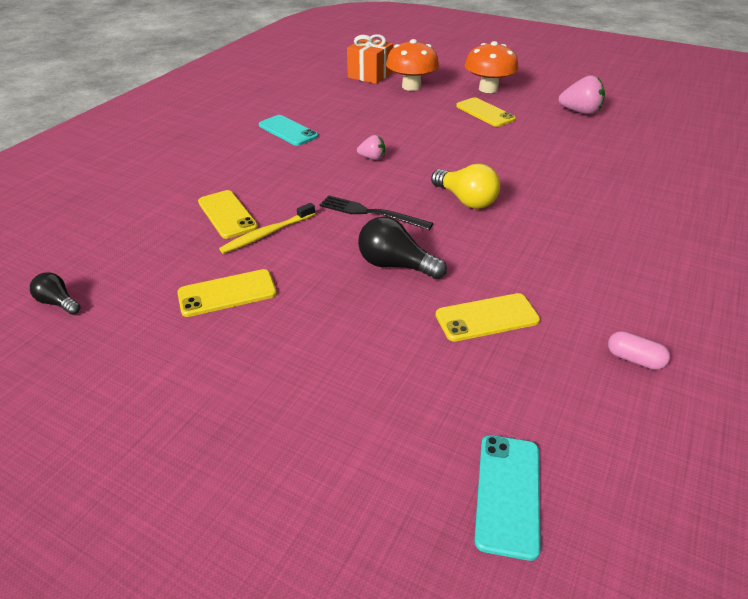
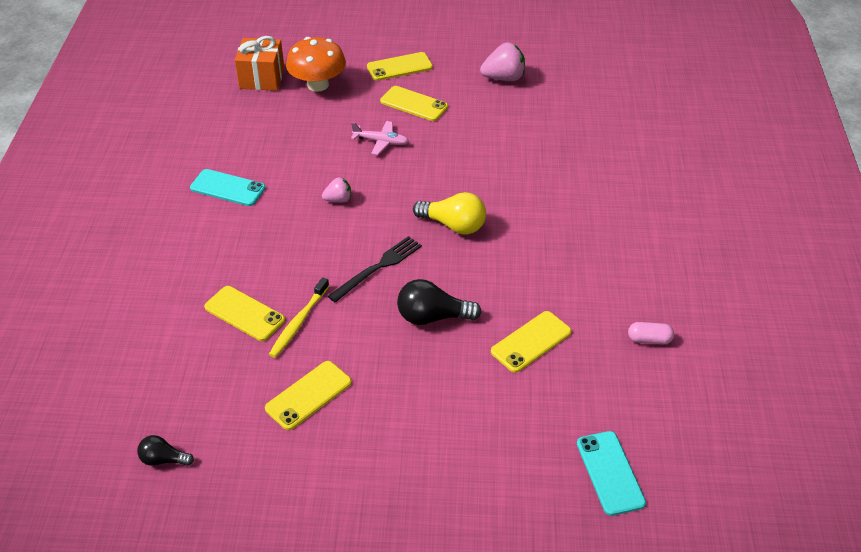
camera: 25 degrees left, 5 degrees up
(371, 213) = (378, 267): black fork -> black fork turned 135 degrees clockwise
(438, 130) = (381, 142): none -> pink plane
(488, 89) = (399, 67): orange mushroom -> yellow phone

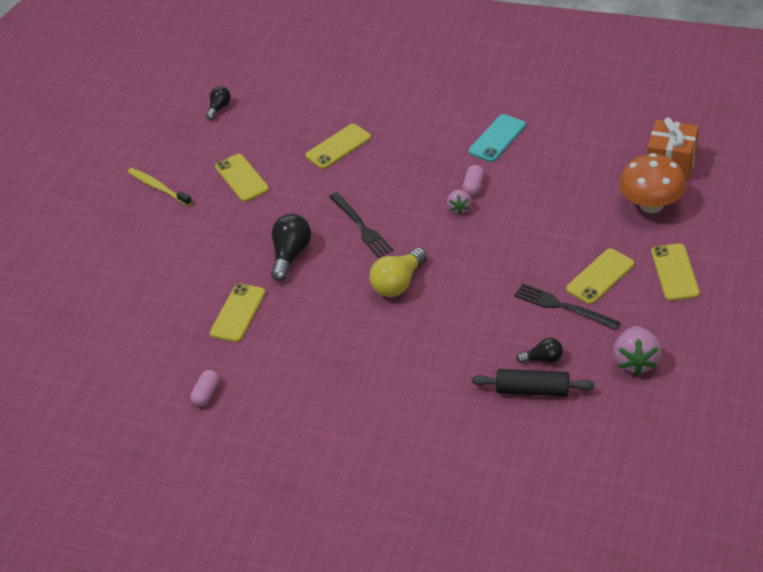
camera: 110 degrees right, 0 degrees up
(298, 322) = (316, 176): yellow toothbrush -> yellow toothbrush (158, 187)
(304, 194) = (473, 186): none -> pink capsule
(381, 142) = (540, 244): pink plane -> none
(455, 120) = (563, 307): none -> black fork
(518, 124) = (543, 359): none -> black light bulb
(531, 342) = (238, 313): yellow phone -> yellow phone turned 45 degrees clockwise
(554, 126) = (532, 390): none -> black rolling pin
(610, 473) = (94, 335): turquoise phone -> none

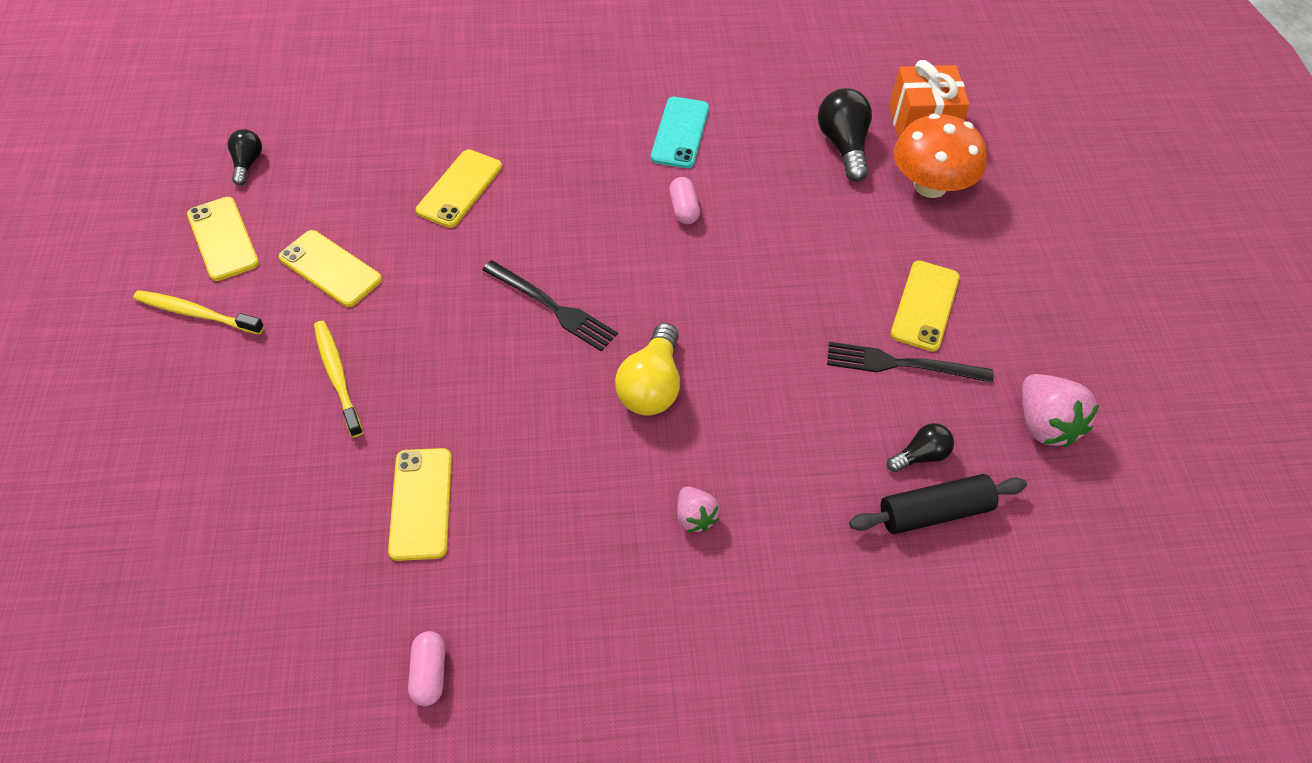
camera: 30 degrees left, 10 degrees up
(221, 238) = (337, 376): none -> yellow toothbrush
(291, 255) = (464, 379): black light bulb -> black light bulb (843, 146)
(459, 208) = (680, 246): pink strawberry -> pink strawberry (695, 517)
(674, 272) = (1015, 276): yellow phone -> yellow phone (223, 239)

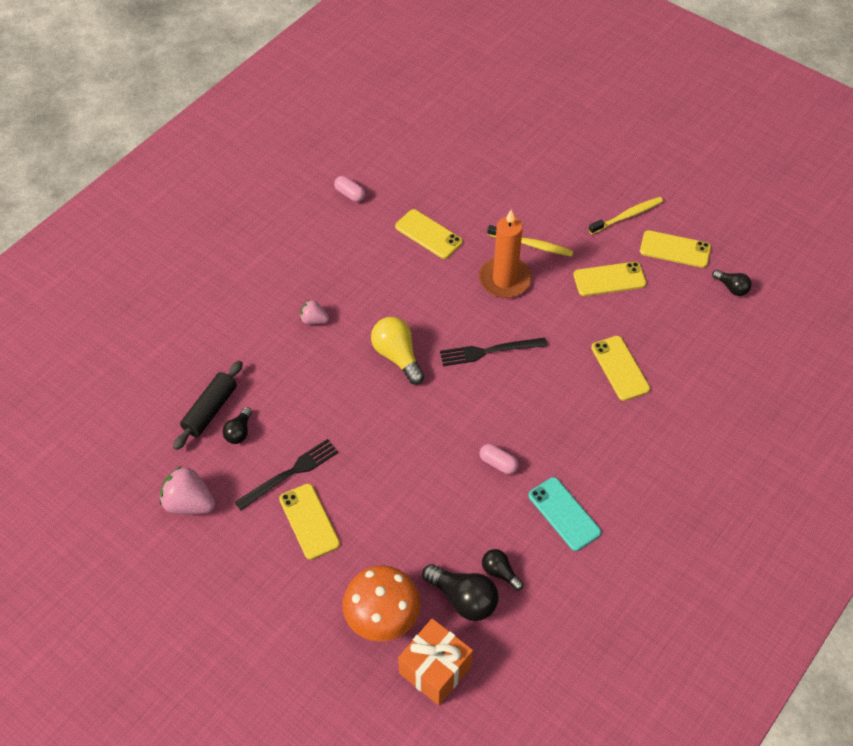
camera: 135 degrees right, 0 degrees up
(426, 365) = (504, 280): none -> orange candle
(789, 139) = (500, 572): none -> black light bulb

